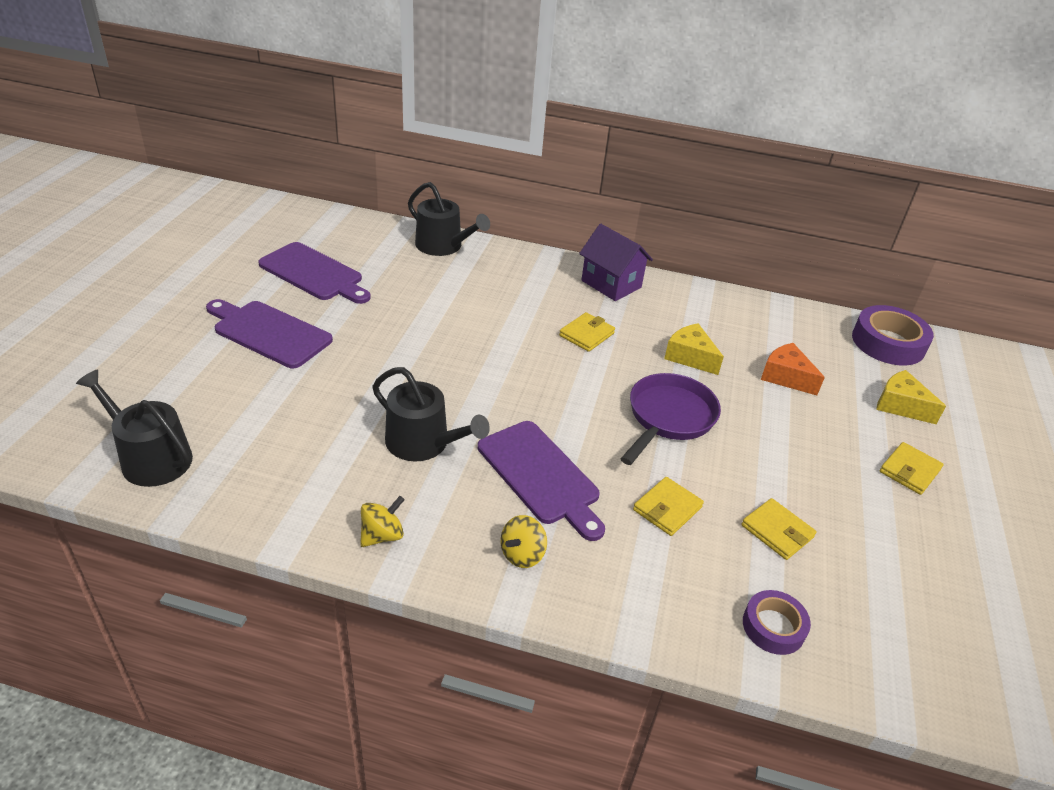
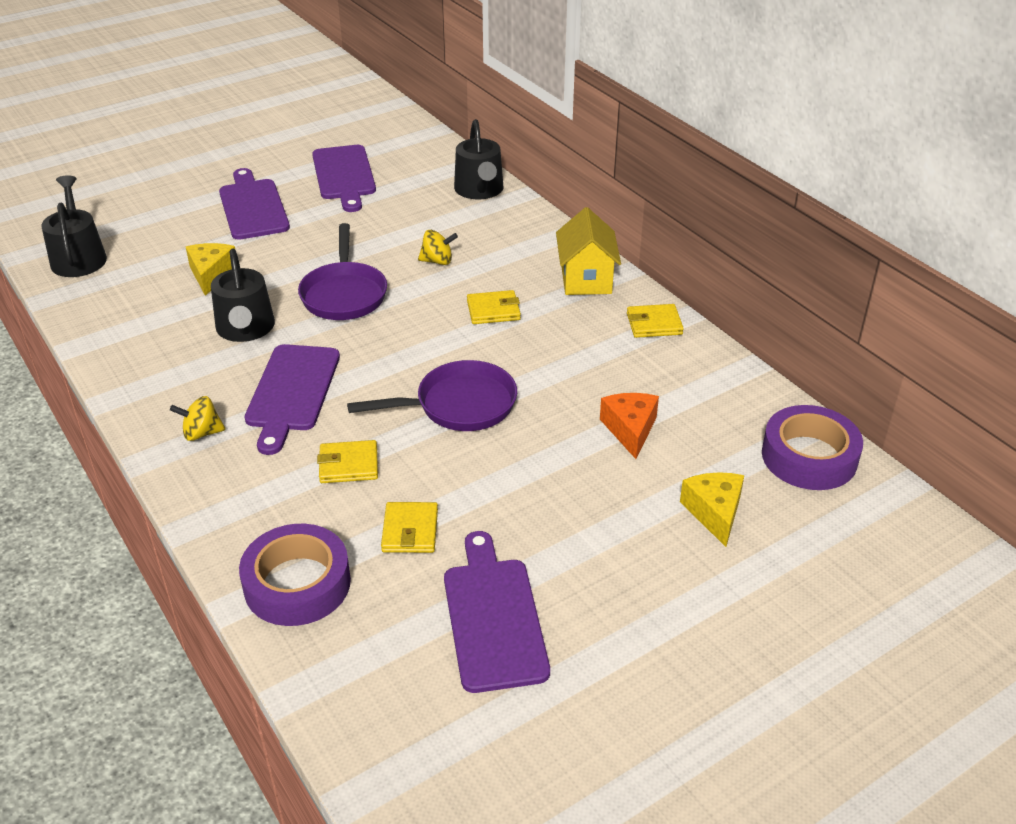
camera: 45 degrees right, 0 degrees up
(382, 535) = (137, 372): yellow spinning top -> yellow spinning top (437, 261)
(461, 373) = (344, 294): none -> purple pan
(611, 284) = (586, 279): purple house -> yellow house
(690, 357) = (560, 370): yellow cheese -> yellow cheese (211, 274)
(773, 627) = (297, 584): purple tape -> purple tape, size x1.68
(908, 557) = (493, 617): none -> purple cutting board
(909, 471) = (619, 563): yellow wallet -> yellow wallet (654, 324)

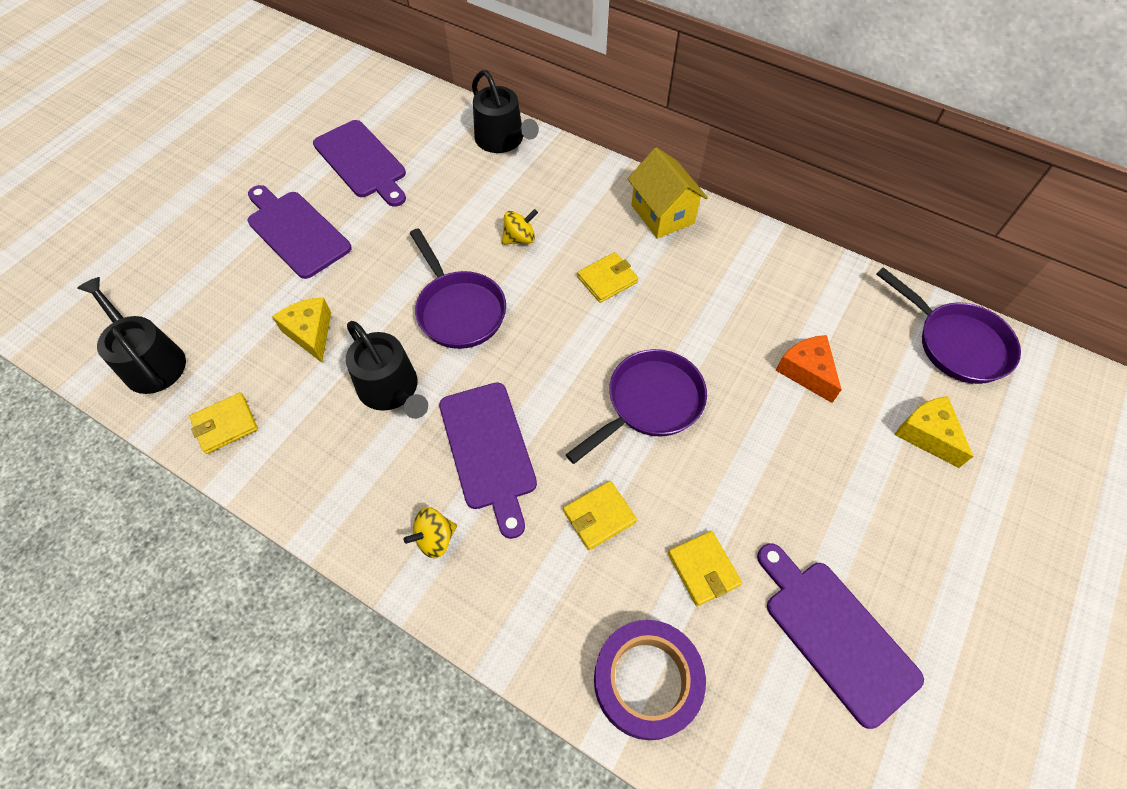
camera: 25 degrees left, 20 degrees up
(654, 324) = (750, 245): yellow wallet -> yellow wallet (225, 424)
(809, 457) = (956, 343): purple tape -> purple pan

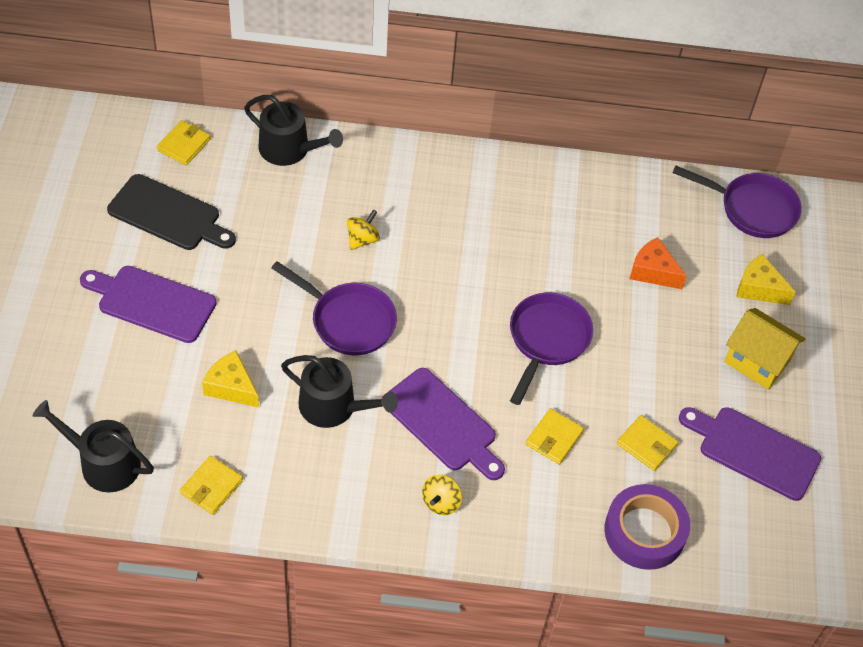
camera: 30 degrees left, 5 degrees down
(362, 162) = (168, 215): purple cutting board -> black cutting board
(607, 279) = (458, 250): yellow wallet -> yellow wallet (184, 145)
(662, 214) = (473, 175): yellow house -> yellow house (757, 361)

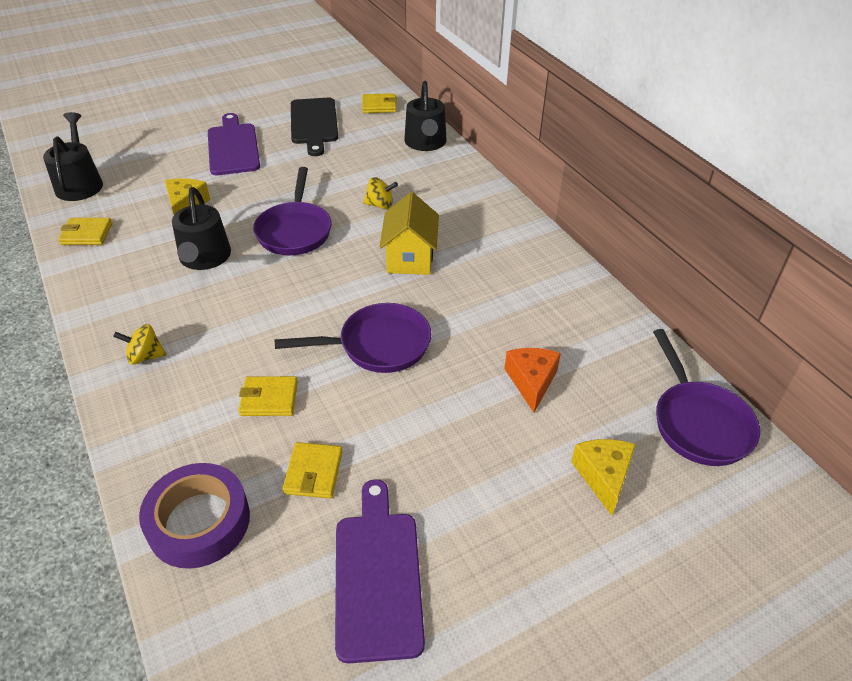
camera: 60 degrees right, 10 degrees down
(443, 423) = (232, 321): purple cutting board -> none
(757, 361) = (504, 520): yellow house -> yellow house (410, 258)

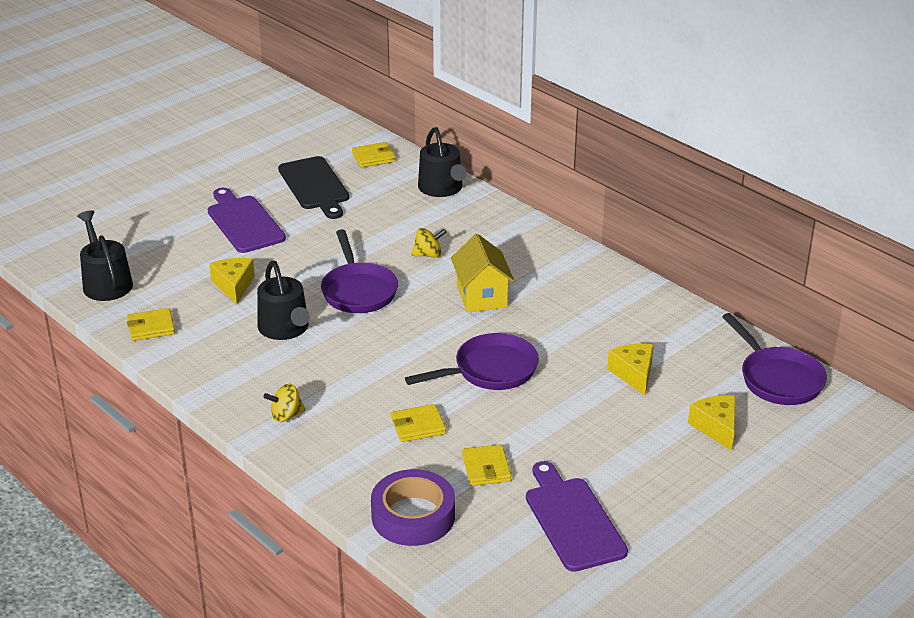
camera: 15 degrees left, 10 degrees down
(531, 381) = (634, 374): orange cheese -> yellow cheese

